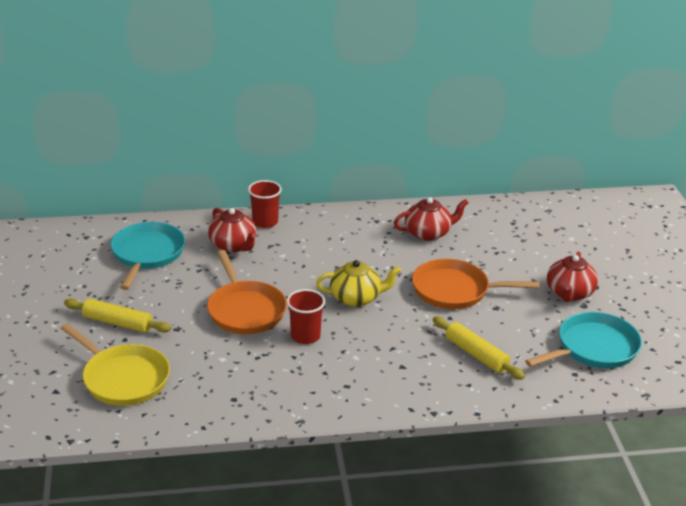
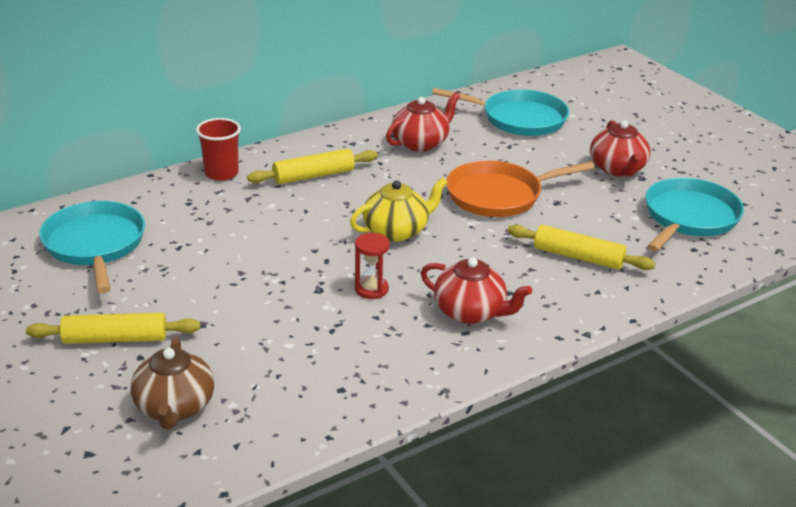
camera: 25 degrees left, 0 degrees up
(123, 378) = (174, 407): yellow pan -> brown teapot
(233, 245) = (202, 208): red teapot -> red teapot (470, 312)
(245, 310) = (274, 279): orange pan -> none
(305, 336) = (371, 289): red cup -> red hourglass
(328, 240) = (314, 176): none -> yellow rolling pin
(524, 231) = (519, 119): none -> turquoise pan

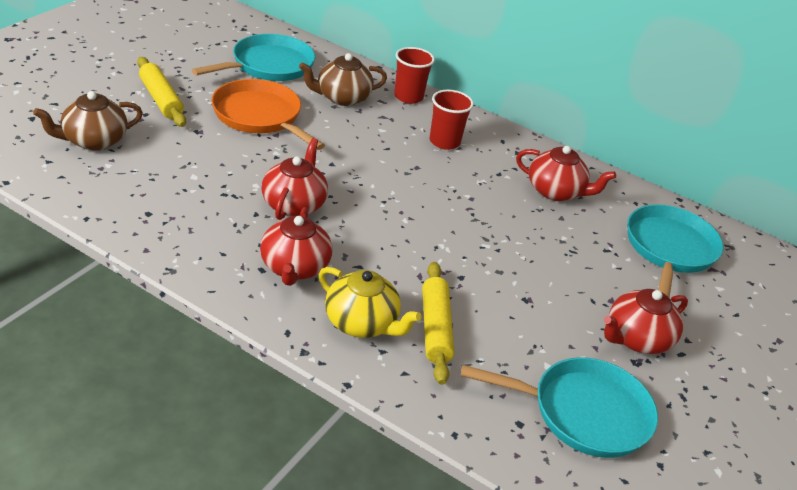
camera: 60 degrees right, 5 degrees up
(196, 213) = (342, 98): none -> brown teapot
(314, 176) = (444, 142): yellow rolling pin -> red cup
(371, 289) = (294, 204): red hourglass -> red teapot
(397, 231) = (393, 203): yellow teapot -> yellow teapot (362, 323)
(498, 195) = (505, 256): orange pan -> orange pan (259, 116)
(519, 119) = (669, 249): turquoise pan -> turquoise pan turned 150 degrees counterclockwise

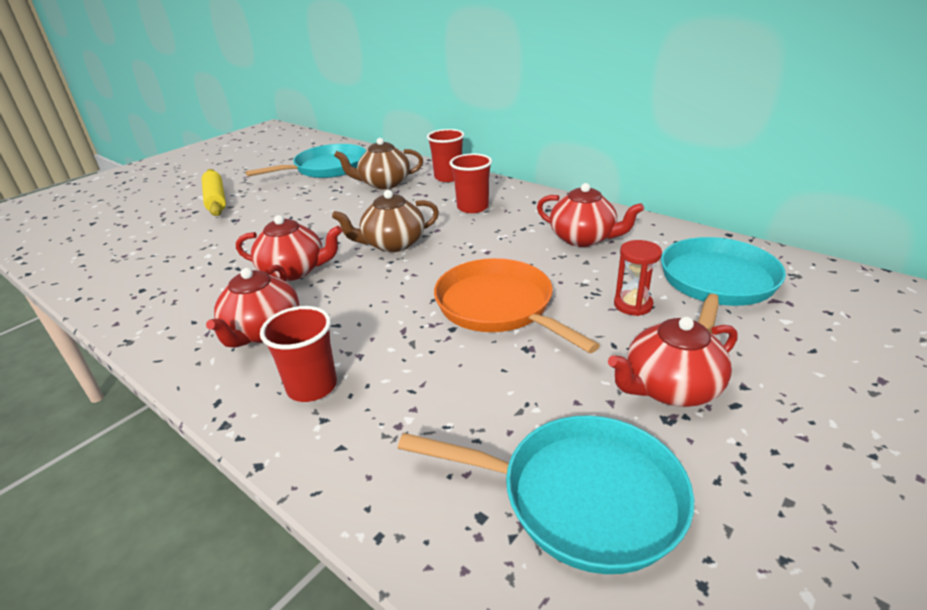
camera: 15 degrees right, 5 degrees down
(93, 141) = (133, 235): brown teapot -> brown teapot (393, 244)
(259, 116) = (299, 204): orange pan -> orange pan (498, 306)
(294, 204) = (294, 271): red teapot -> red teapot turned 75 degrees clockwise
(362, 323) = (312, 386): yellow teapot -> red cup
(435, 328) = (401, 388): yellow rolling pin -> none
(604, 265) = (633, 305): none -> red hourglass

